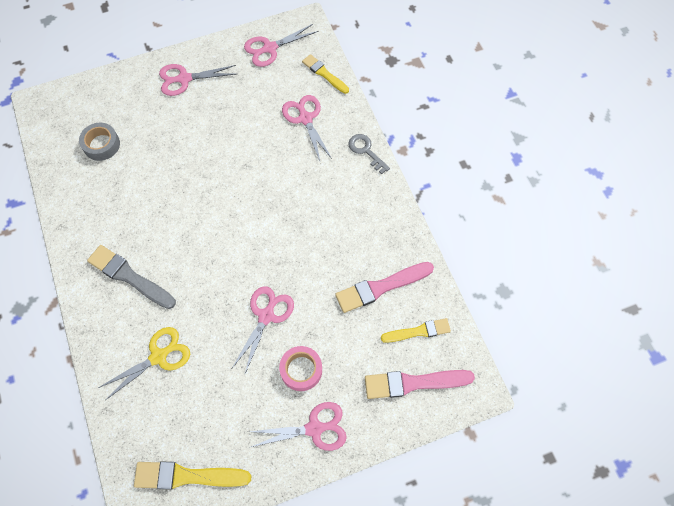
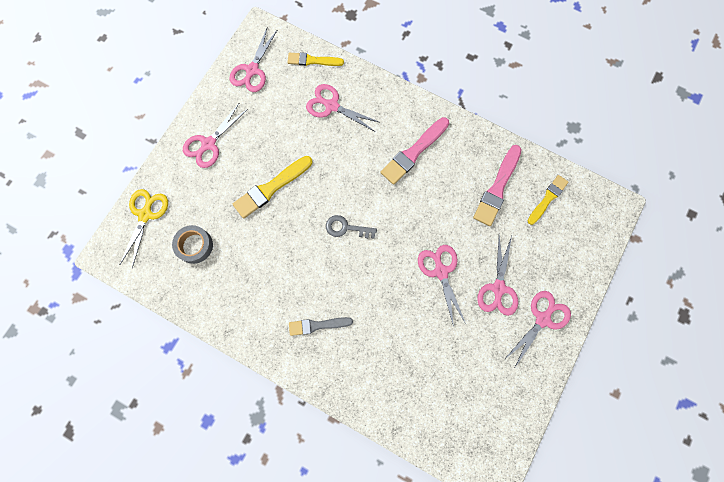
camera: 40 degrees left, 10 degrees up
(129, 276) = (317, 325): grey brush -> grey brush, size x0.66
(158, 357) = (395, 362): yellow scissors -> yellow scissors (145, 215)
(187, 476) = (492, 423): yellow brush -> yellow brush (271, 188)
(301, 370) = (498, 288): pink tape -> pink scissors
(366, 151) = (397, 98): grey key -> grey key (346, 228)
(413, 383) = (575, 235): pink brush -> pink brush (413, 152)

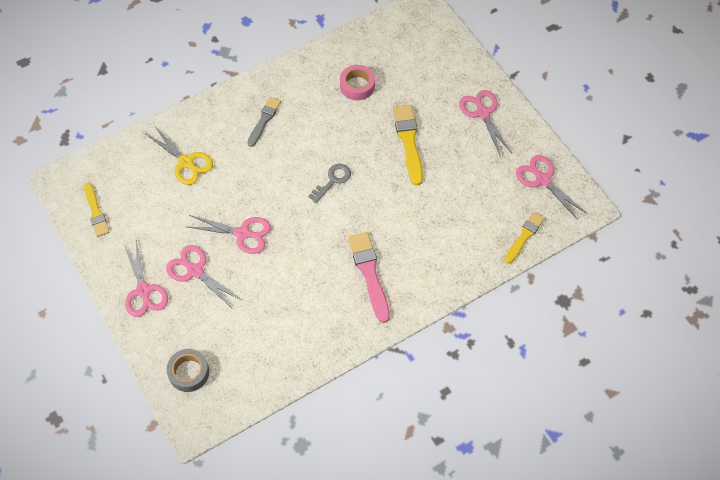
camera: 120 degrees right, 15 degrees down
(145, 215) = (442, 43): yellow scissors -> yellow scissors (186, 162)
(194, 245) = (391, 66): grey tape -> grey tape (189, 372)
(234, 263) = (357, 86): none -> pink tape
(332, 106) = (463, 228): pink scissors -> none
(497, 188) = (286, 326): pink brush -> none
(547, 198) = (245, 366): yellow brush -> yellow brush (96, 212)

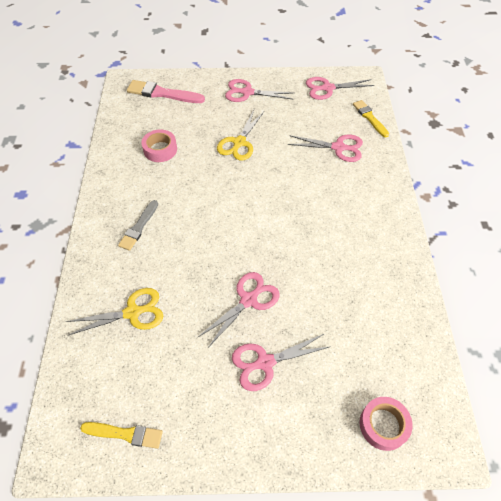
camera: 60 degrees left, 5 degrees down
(143, 291) = (259, 427): pink scissors -> pink scissors (338, 148)
(189, 372) = (383, 425): grey tape -> pink tape
(264, 120) = (139, 227): grey brush -> grey brush turned 120 degrees counterclockwise
(333, 180) = (240, 206): grey key -> none
(369, 273) = (349, 223): pink brush -> pink brush (162, 93)
(408, 141) = (239, 143): yellow brush -> yellow scissors

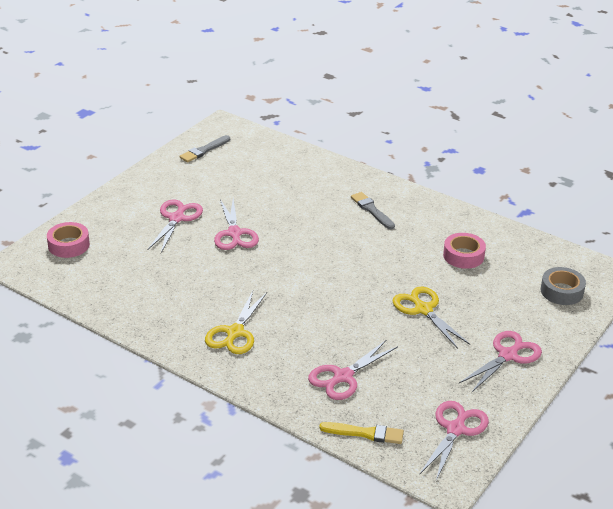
camera: 125 degrees right, 20 degrees down
(125, 434) = (204, 150): yellow brush -> grey brush
(132, 312) = (289, 180): yellow scissors -> yellow scissors (235, 332)
(162, 93) = (561, 291): pink brush -> grey tape

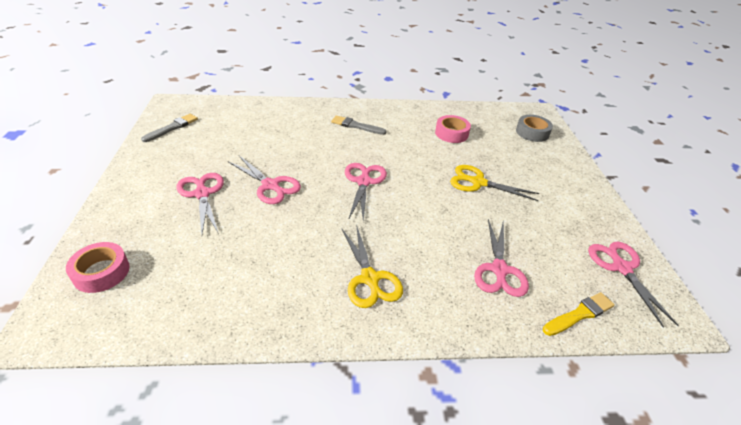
camera: 40 degrees left, 5 degrees up
(204, 150) = (172, 128): grey brush -> grey brush turned 150 degrees counterclockwise
(508, 355) = (567, 190): pink scissors -> pink scissors (364, 182)

